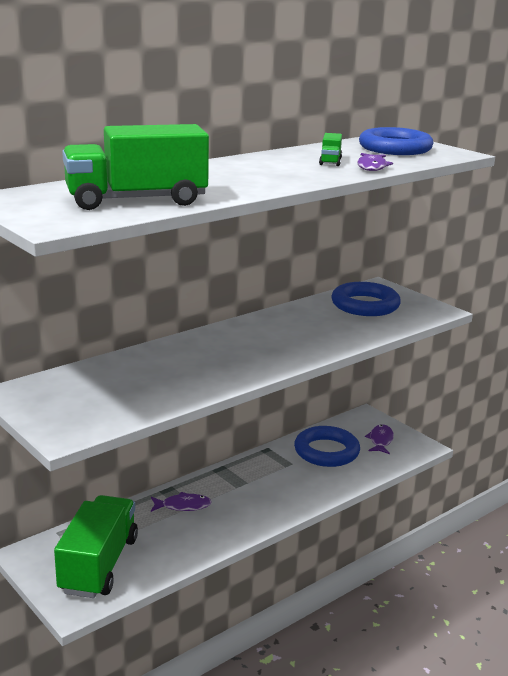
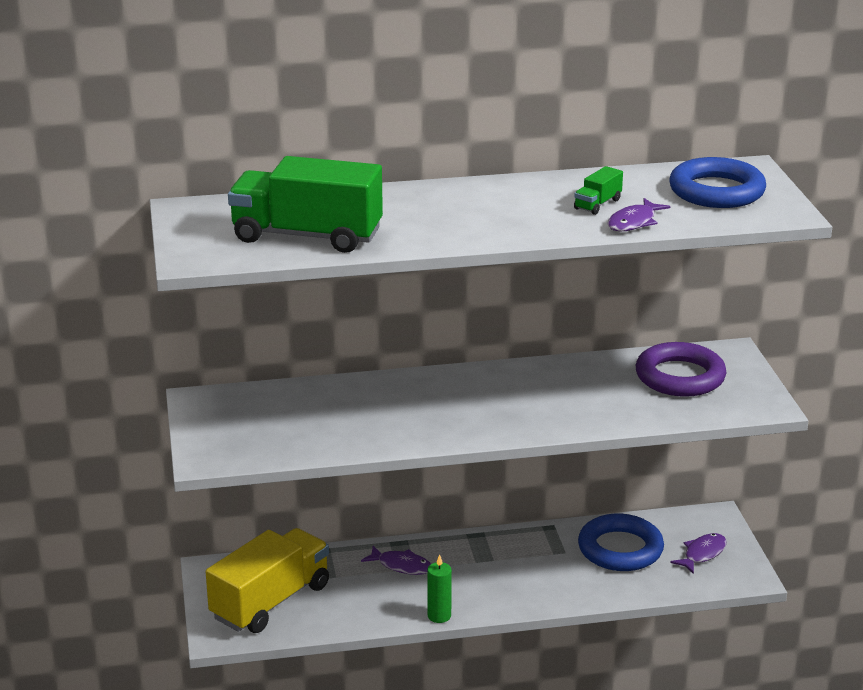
camera: 30 degrees right, 5 degrees up
(99, 565) = (270, 602): green truck -> yellow truck
(243, 534) = (439, 616): none -> green candle
(365, 305) = (680, 377): blue ring -> purple ring

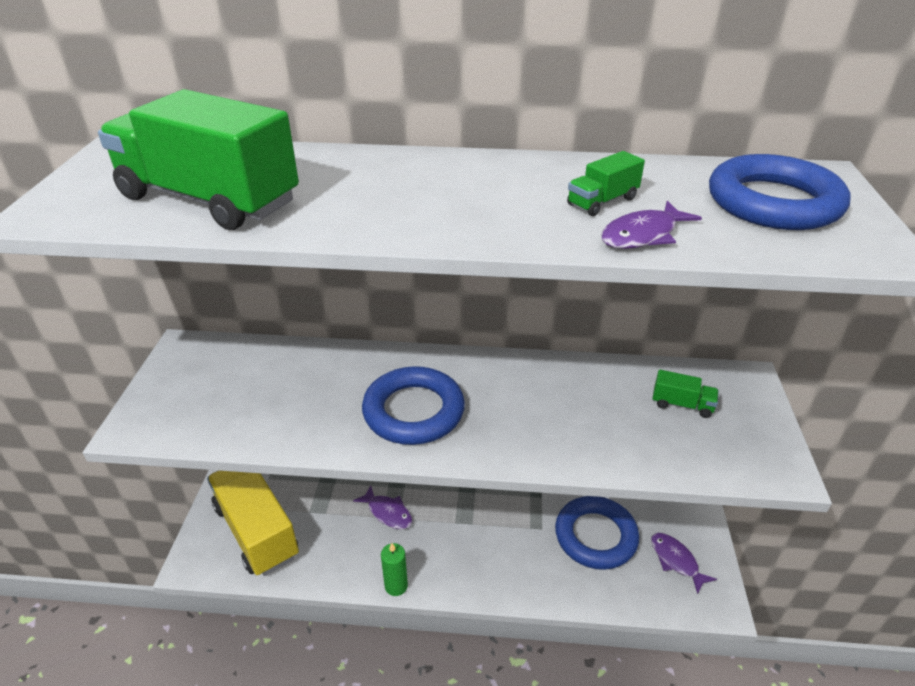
camera: 15 degrees right, 10 degrees up
(270, 602) = (256, 531): yellow truck -> yellow truck turned 90 degrees counterclockwise
(451, 413) = (413, 411): none -> blue ring
(680, 377) = (682, 404): purple ring -> green truck
(702, 554) = (676, 561): purple fish -> purple fish turned 90 degrees counterclockwise

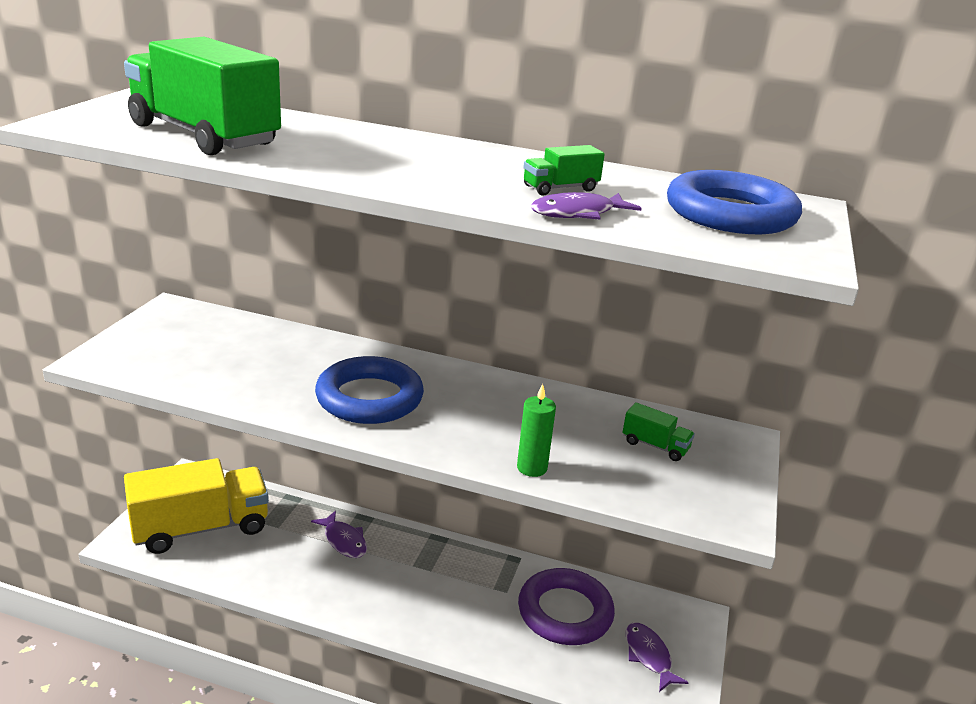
camera: 10 degrees right, 10 degrees down
(256, 531) = (201, 528): yellow truck -> yellow truck turned 90 degrees clockwise
(396, 586) = (325, 608): green candle -> green candle (532, 468)
(595, 536) = (565, 612): blue ring -> purple ring

